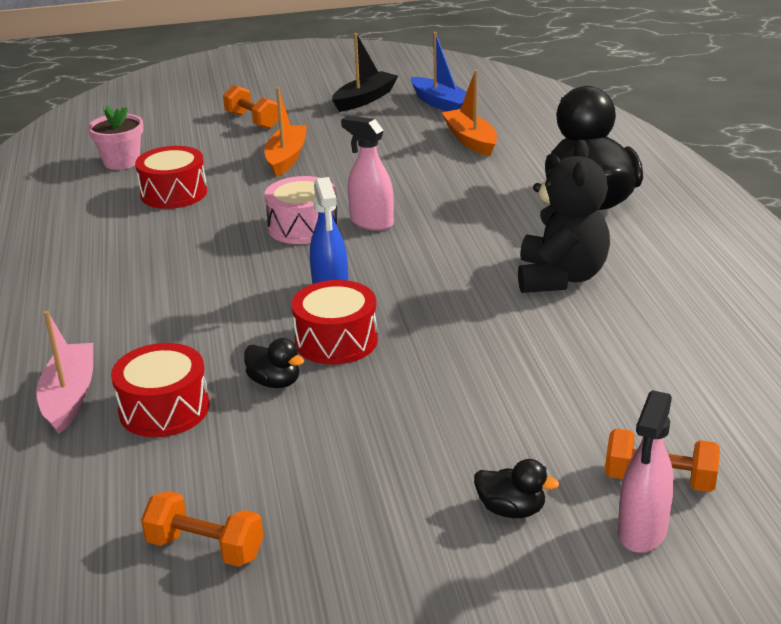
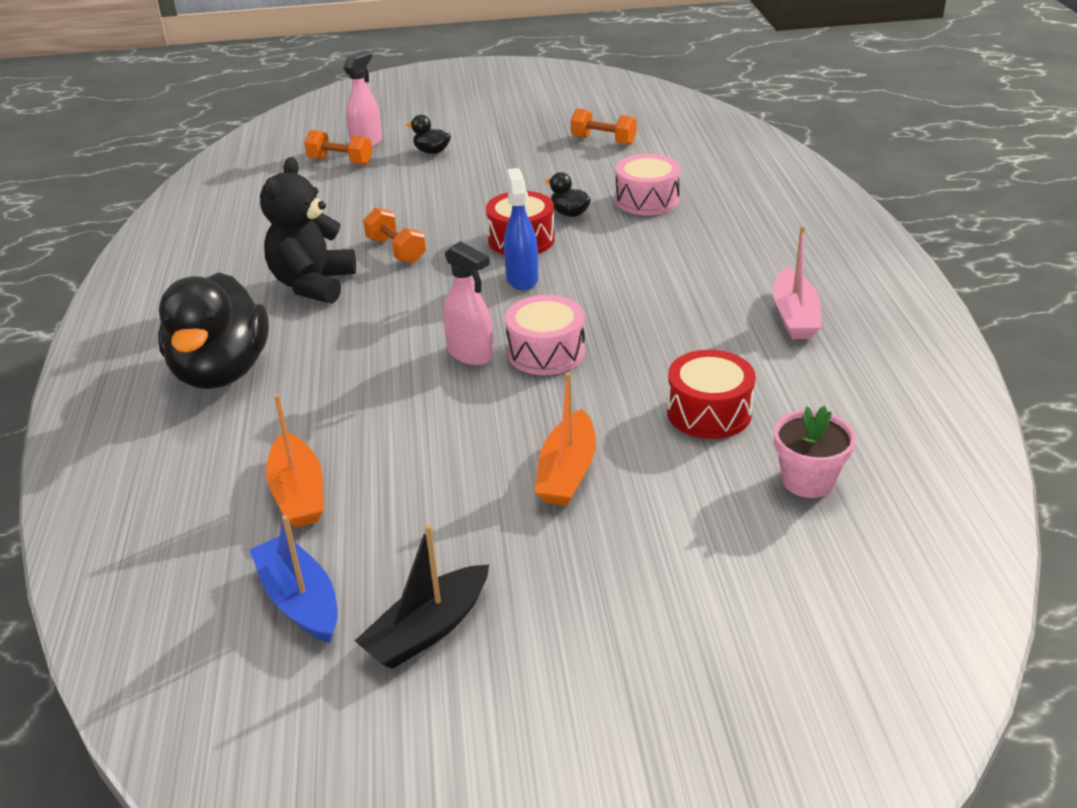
camera: 175 degrees left, 5 degrees up
(69, 397) = (720, 209): pink boat -> pink boat (794, 316)
(164, 409) = (647, 200): red drum -> pink drum
(252, 121) = (627, 574): orange dumbbell -> orange dumbbell (396, 250)

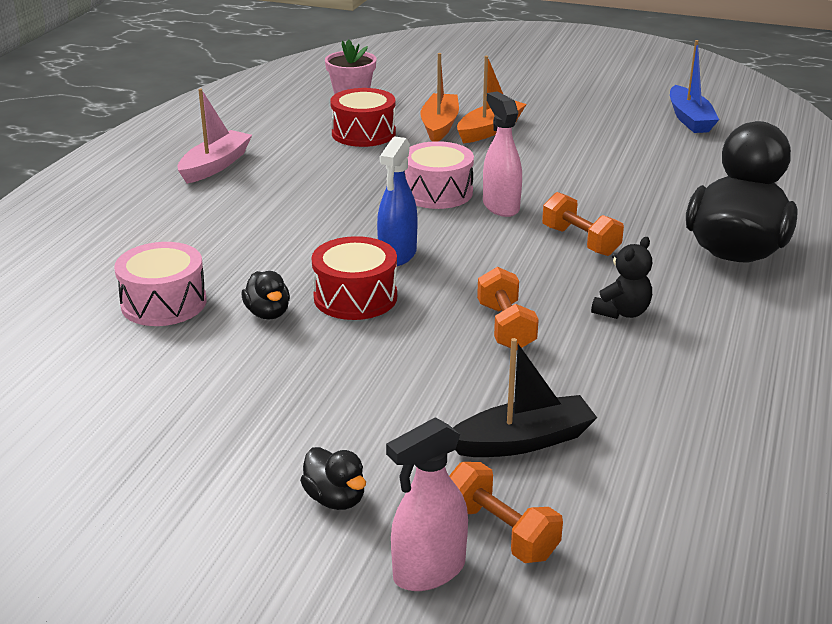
camera: 155 degrees left, 5 degrees down
(298, 493) = (680, 160): orange boat -> orange boat (439, 126)
(313, 284) = (622, 312): black teddy bear -> black teddy bear, size x0.54
(427, 630) = (619, 96): black boat -> black boat (523, 441)
(603, 141) = (71, 422): orange dumbbell -> orange dumbbell (580, 241)

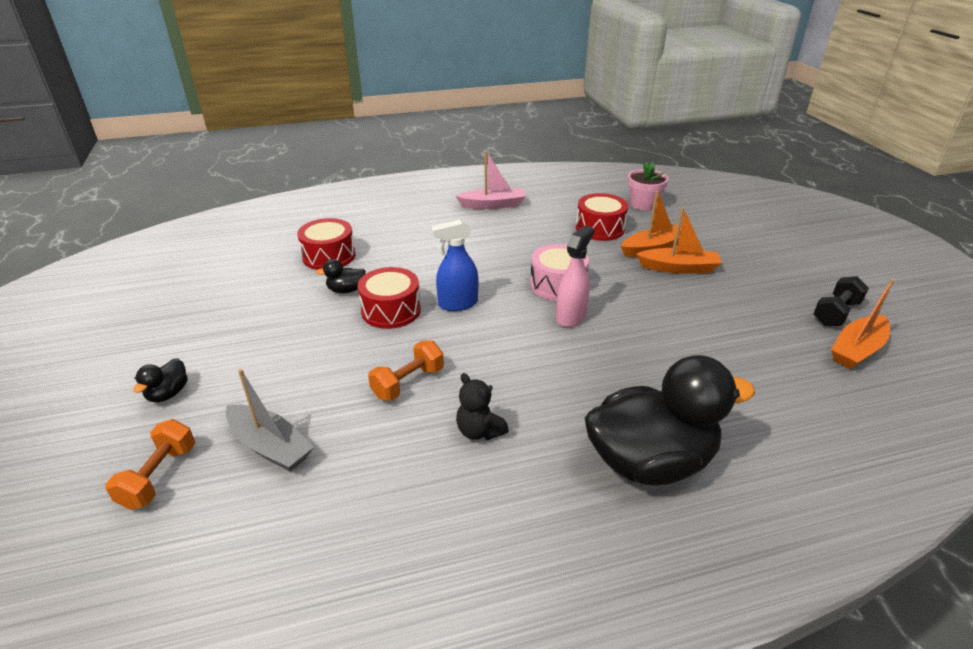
camera: 55 degrees right, 5 degrees up
(164, 303) = (329, 256): pink drum -> red drum
(268, 313) = (346, 290): black duck -> black duck turned 45 degrees clockwise
(428, 571) = (108, 460): pink spray bottle -> none
(523, 441) = (270, 446): black boat -> grey boat
(580, 241) = (564, 371): orange dumbbell -> none
(622, 312) = (479, 431): black teddy bear -> black teddy bear turned 45 degrees clockwise
(637, 104) = (835, 313): none -> black dumbbell
(689, 119) = (857, 350): blue boat -> orange boat

